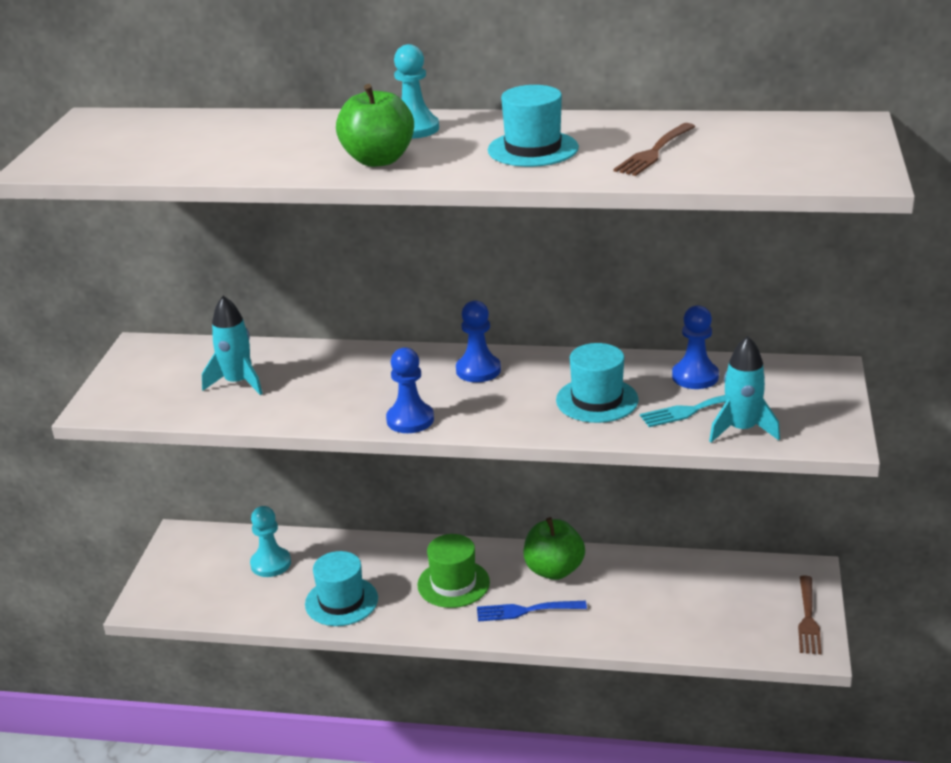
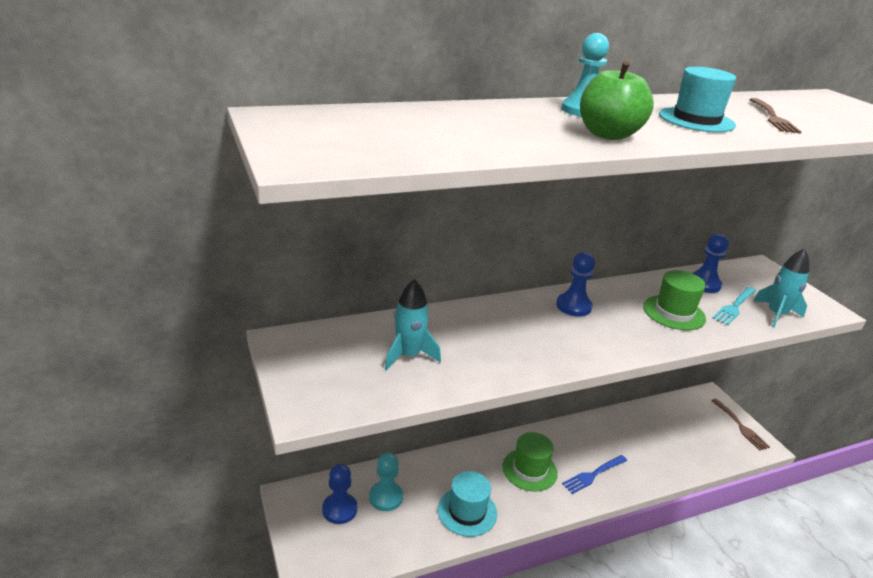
camera: 35 degrees left, 0 degrees up
(410, 420) = (579, 356): blue pawn -> blue pawn (339, 509)
(554, 570) = (580, 438): green apple -> none
(597, 400) = (674, 312): turquoise hat -> green hat

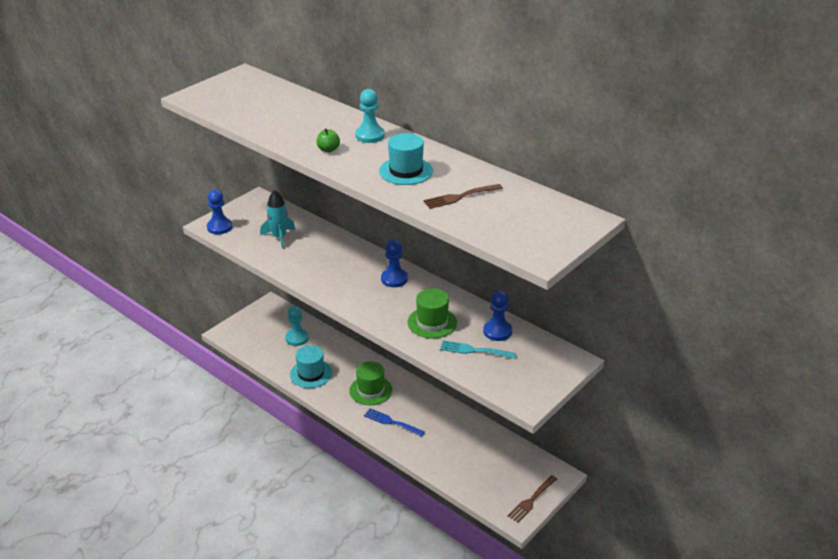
camera: 65 degrees right, 5 degrees up
(339, 509) = (274, 325): blue pawn -> blue pawn (219, 227)
(608, 134) = (328, 149): green apple -> green apple, size x0.53
(776, 314) = (484, 373): turquoise rocket -> none

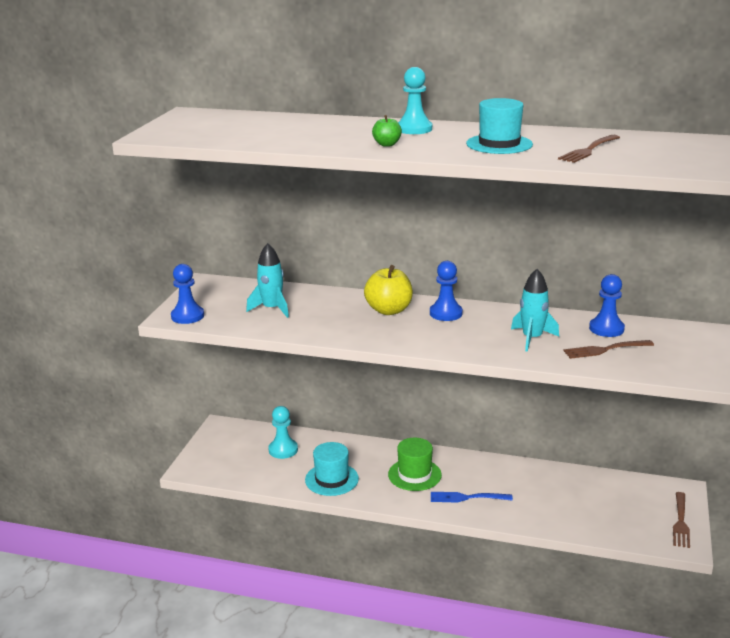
camera: 25 degrees left, 10 degrees down
(357, 263) = (389, 310): none -> yellow apple
(432, 322) = (532, 338): green hat -> turquoise rocket
(474, 350) = (605, 350): turquoise fork -> brown fork

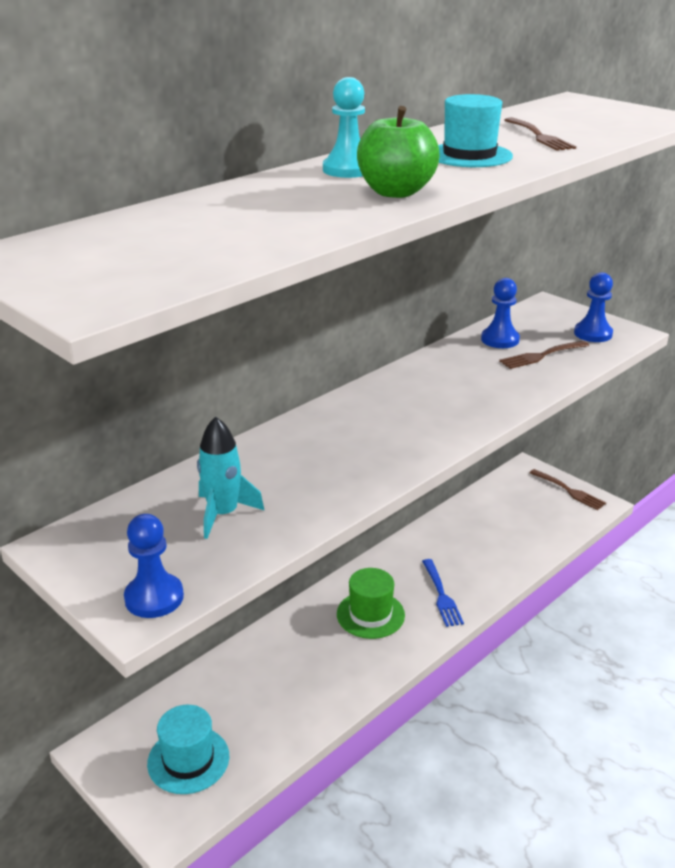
camera: 60 degrees left, 5 degrees up
(283, 450) = (218, 706): turquoise pawn -> none
(331, 479) = (322, 686): turquoise hat -> turquoise hat (188, 760)
(387, 144) = (396, 192): green apple -> green apple, size x1.90
(389, 310) = (329, 433): yellow apple -> none
(446, 313) = (377, 403): blue pawn -> blue pawn (593, 334)
(467, 497) = (441, 595): blue fork -> blue fork turned 45 degrees counterclockwise
(532, 338) = (485, 379): turquoise rocket -> none
(605, 350) = (541, 355): brown fork -> brown fork turned 45 degrees clockwise

